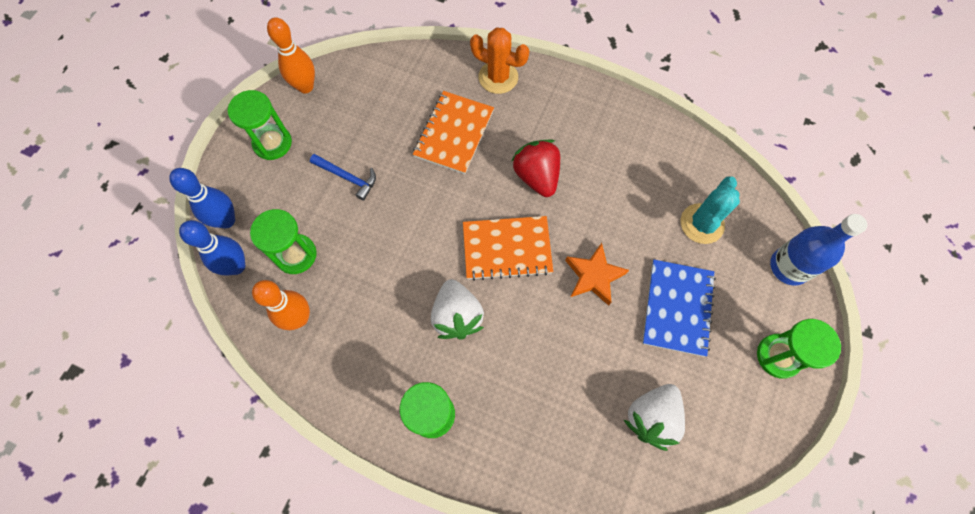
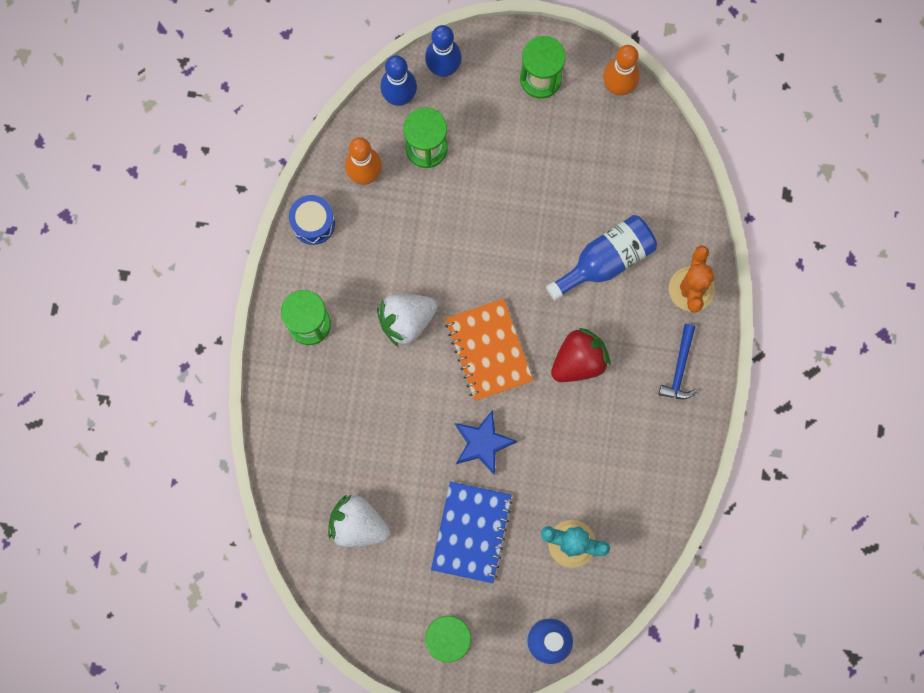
camera: 75 degrees right, 10 degrees up
(329, 383) = (313, 223): none -> blue drum
(347, 177) = (523, 168): blue hammer -> blue hammer (680, 368)
(454, 133) = (605, 261): orange notebook -> blue bottle
(593, 276) = (482, 443): orange star -> blue star
(677, 308) = (471, 532): blue notebook -> blue notebook turned 75 degrees counterclockwise

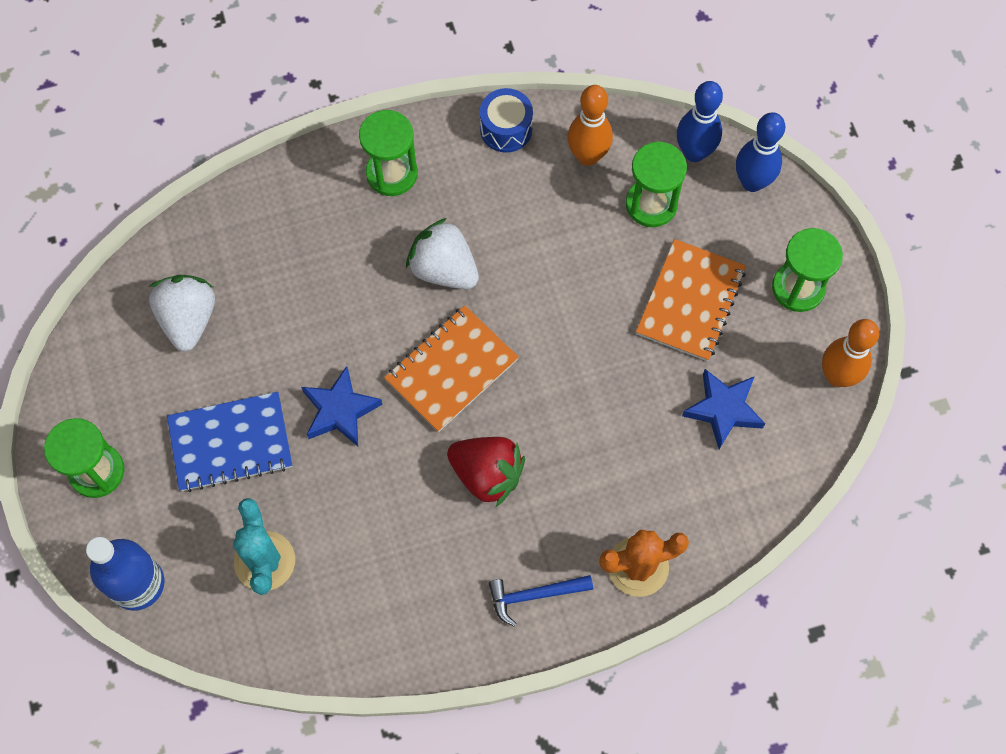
camera: 65 degrees right, 10 degrees down
(516, 158) = (690, 302): none -> orange notebook
(605, 261) = (621, 452): blue bottle -> none
(606, 176) = (723, 409): none -> blue star

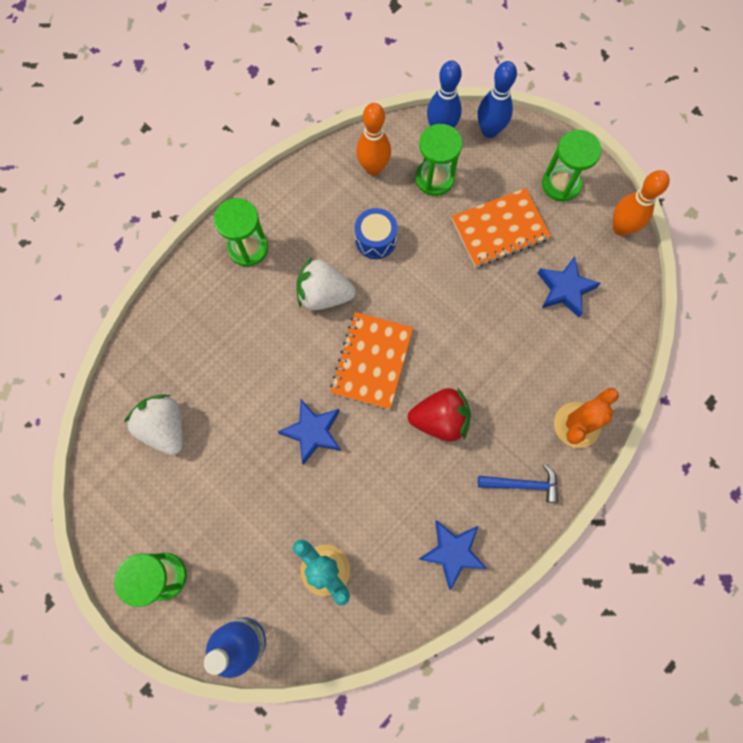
camera: 30 degrees left, 5 degrees up
(230, 443) = (249, 499): blue notebook -> none
(411, 622) = (452, 552): none -> blue star
(506, 129) = (308, 178): blue drum -> blue drum (375, 240)
(534, 595) = (522, 484): blue hammer -> blue hammer turned 135 degrees counterclockwise
(690, 302) = (500, 229): orange notebook -> orange notebook turned 75 degrees clockwise

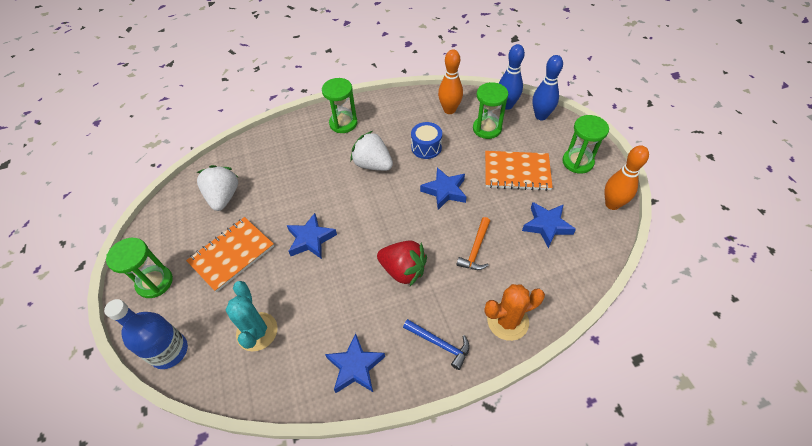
camera: 30 degrees right, 20 degrees down
(371, 361) = (378, 214): orange notebook -> orange notebook (232, 254)
(431, 294) = (444, 191): none -> blue star
(504, 355) = (476, 249): none -> orange hammer

